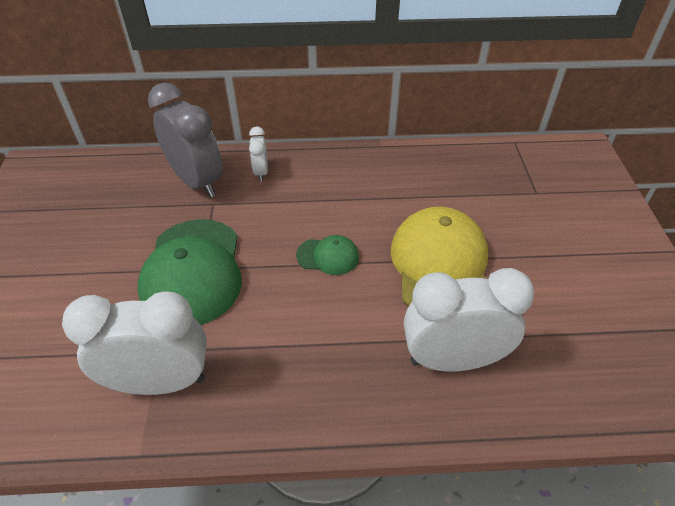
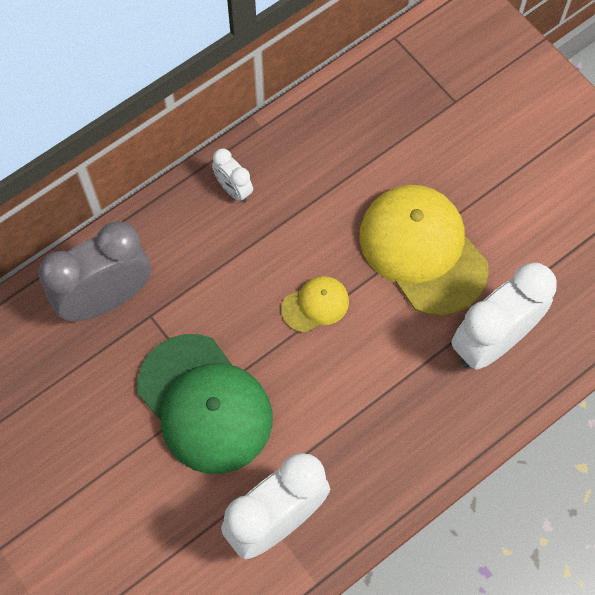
camera: 35 degrees left, 20 degrees up
(197, 181) = (106, 298): grey clock -> grey clock turned 45 degrees counterclockwise
(261, 172) = (164, 243): white clock -> white clock (233, 189)
(328, 256) = (315, 305): green cap -> yellow cap

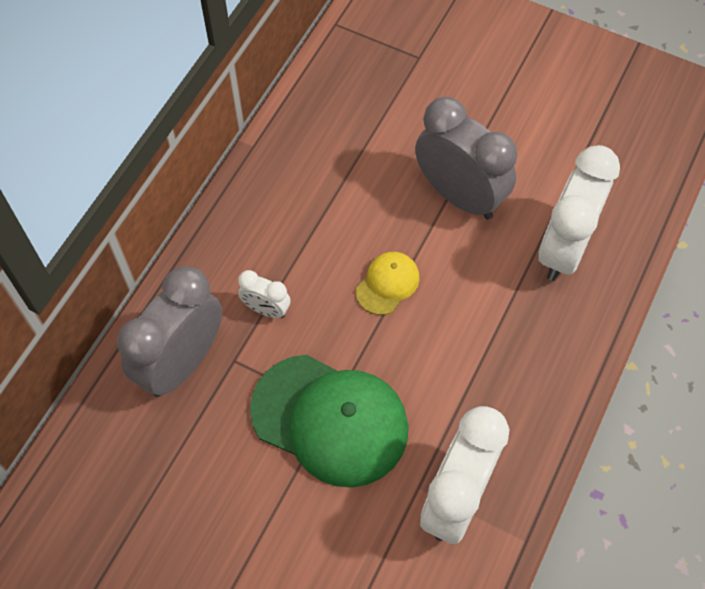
camera: 25 degrees left, 5 degrees down
(233, 189) = (255, 212): white clock -> white clock (266, 309)
(422, 250) = (459, 195): yellow cap -> grey clock

